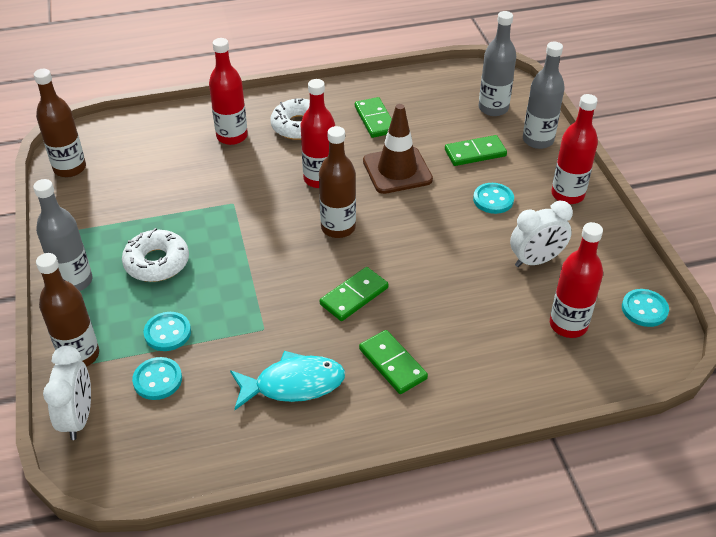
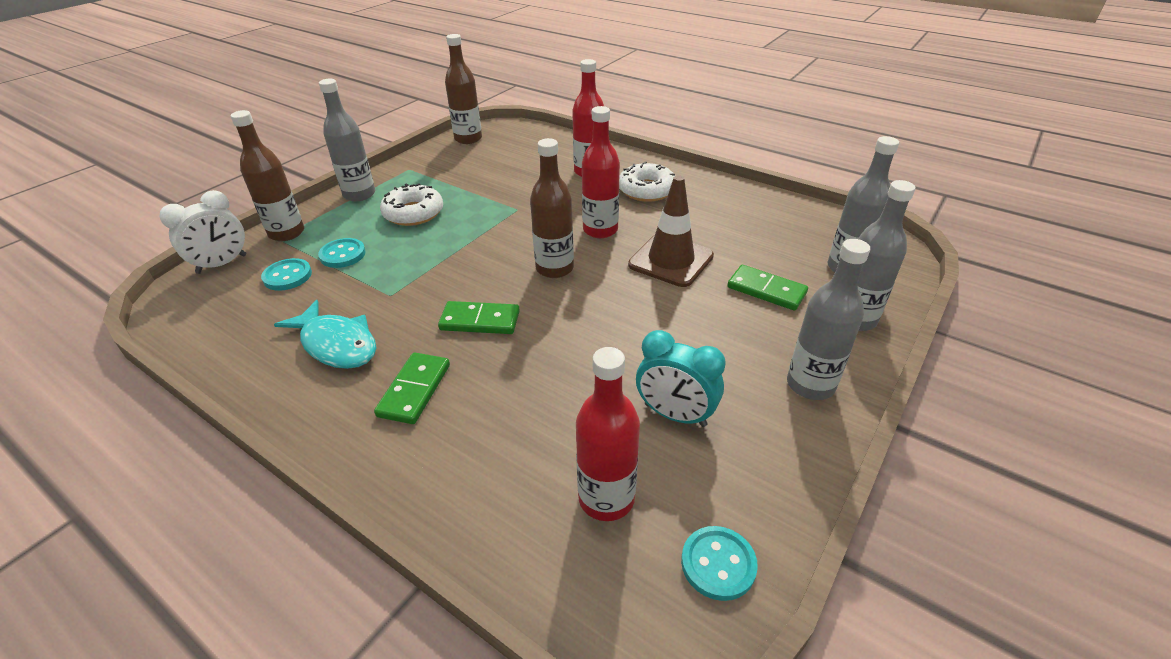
camera: 50 degrees right, 5 degrees down
(375, 120) = (714, 217): green domino -> none
(493, 199) = (720, 336): turquoise button -> none
(536, 260) = (675, 415): white clock -> turquoise clock
(567, 195) = (810, 385): red bottle -> grey bottle

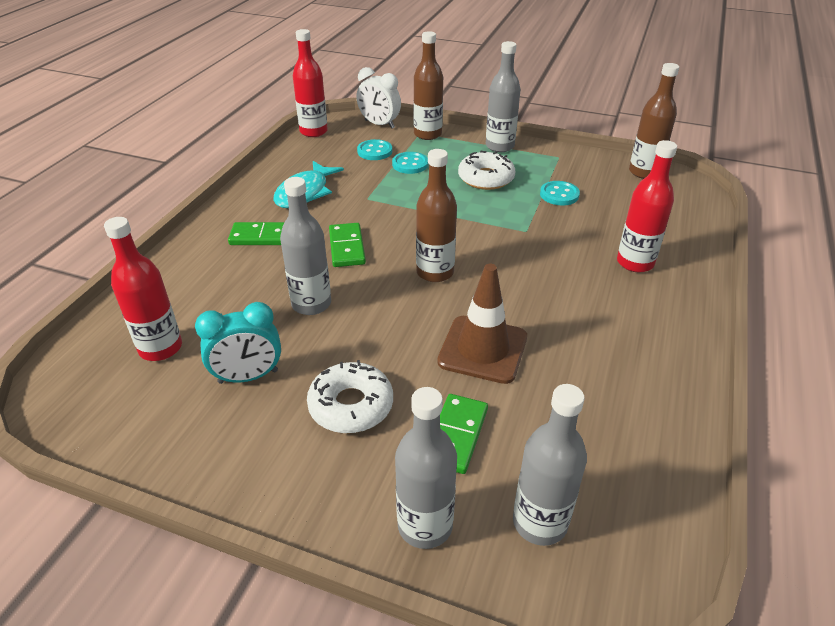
camera: 75 degrees right, 0 degrees up
(600, 230) = (516, 290): red bottle -> red bottle (313, 131)
(646, 190) = (624, 313): white donut -> white donut (351, 405)
(675, 415) = (248, 376): turquoise clock -> turquoise clock turned 120 degrees counterclockwise
(718, 564) = (96, 416): turquoise button -> turquoise button (559, 195)
(810, 385) = (299, 477): grey bottle -> grey bottle (311, 304)

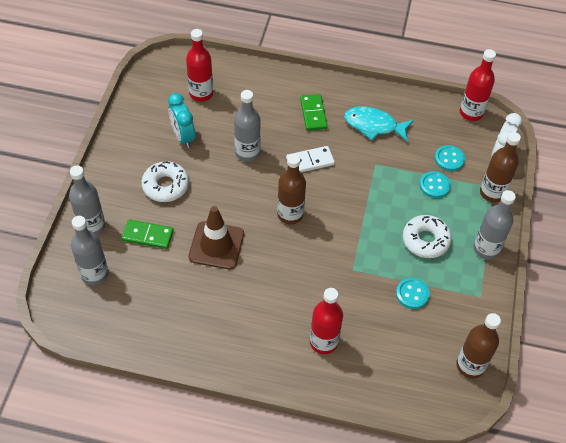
camera: 80 degrees right, 15 degrees up
(346, 247) = (310, 161): green domino -> white domino

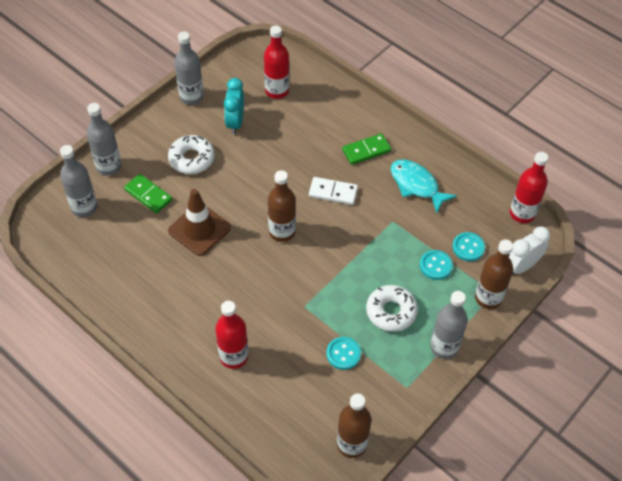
camera: 30 degrees right, 0 degrees up
(247, 153) = (281, 160): grey bottle -> grey bottle (191, 97)
(313, 114) = (366, 150): green domino -> green domino turned 45 degrees clockwise

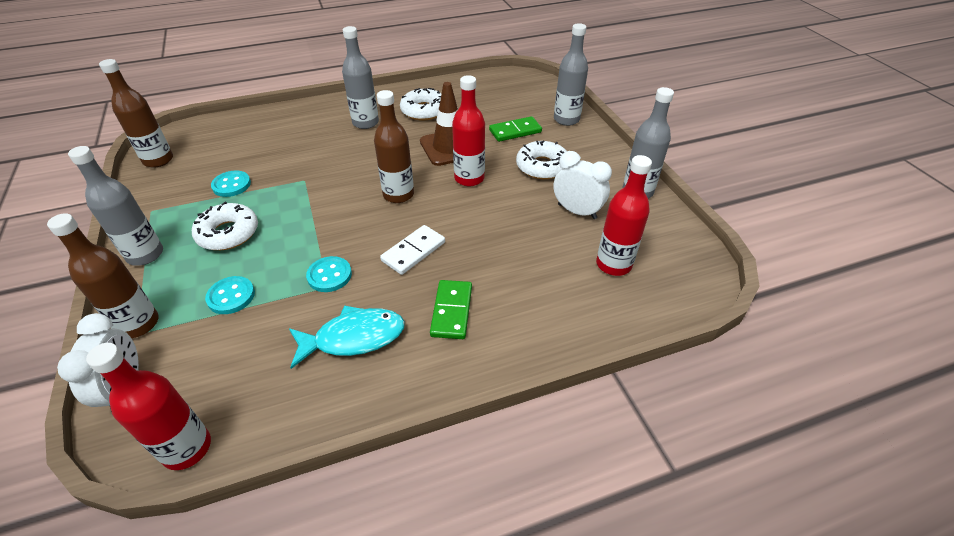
camera: 120 degrees right, 10 degrees down
(84, 207) = (527, 99): grey bottle -> grey bottle (365, 123)
(149, 278) = (424, 111): none -> white donut
(234, 356) = (307, 129): red bottle -> red bottle (469, 178)
(235, 122) = (577, 211): turquoise clock -> white clock
(468, 247) = (215, 343): turquoise button -> turquoise button (329, 275)

